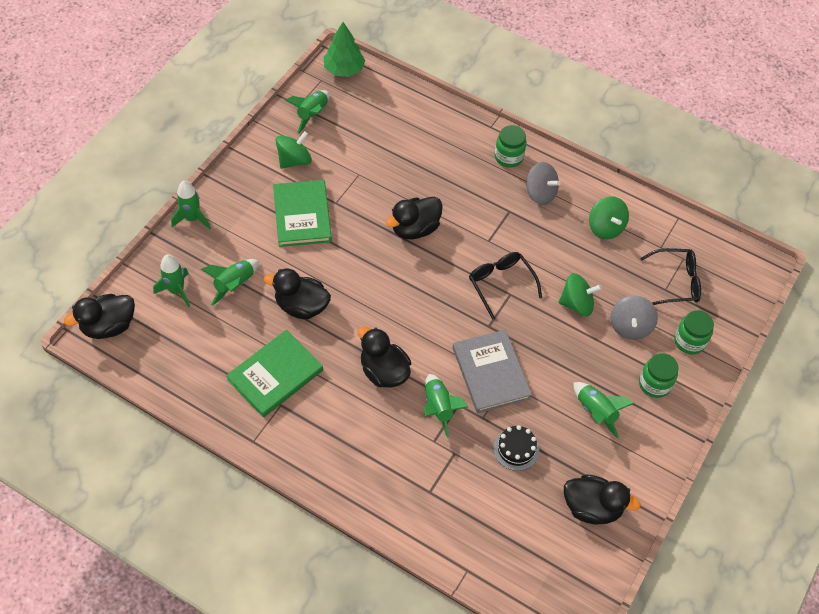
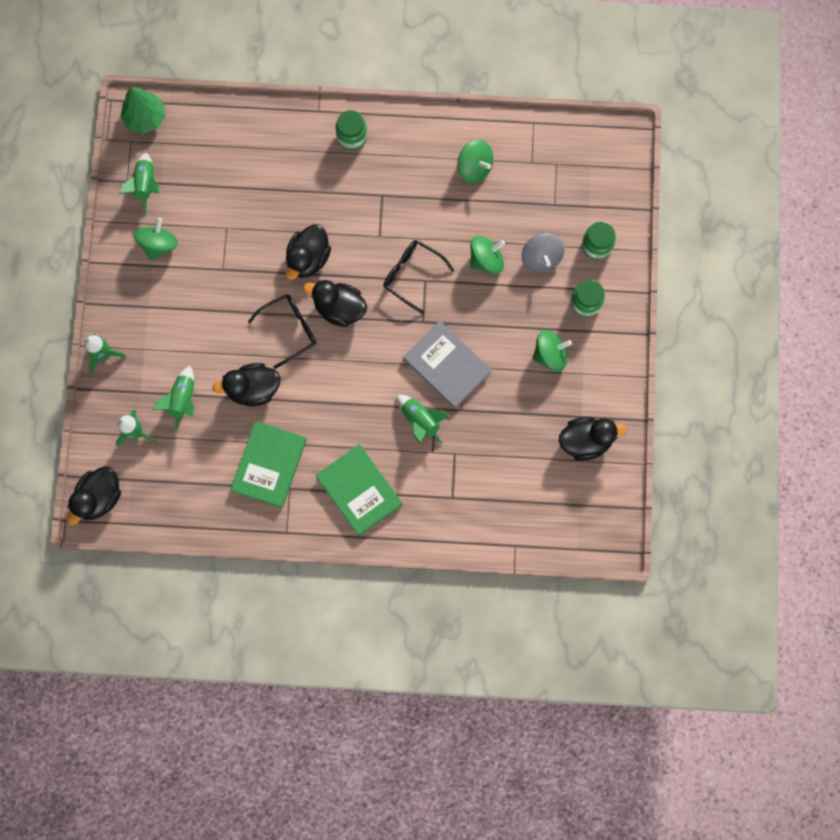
camera: 25 degrees left, 20 degrees up
(302, 215) = (200, 299): green book -> green book (359, 490)
(384, 371) = (357, 412): black duck -> black duck (339, 308)
(516, 449) = (502, 423): black cake -> none
(540, 193) = (400, 162): grey spinning top -> none
(596, 412) = (550, 355): green rocket -> green spinning top
(676, 282) = (560, 192): black glasses -> black glasses (290, 329)

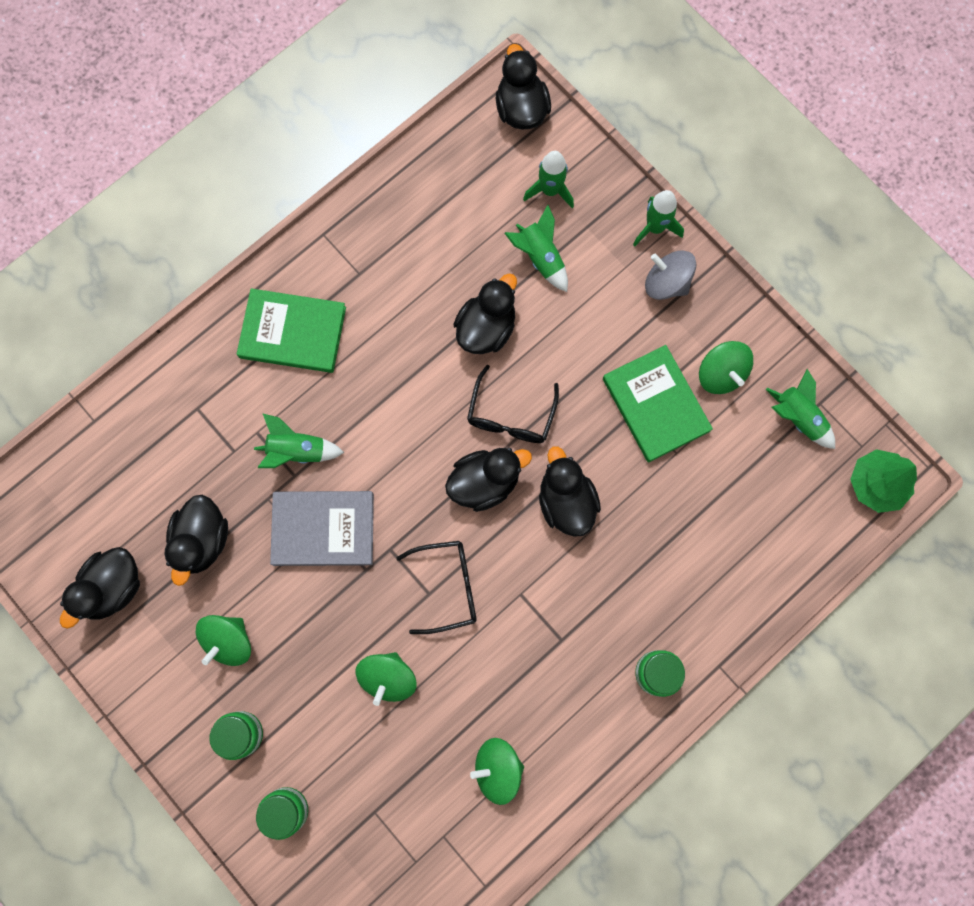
camera: 135 degrees right, 0 degrees up
(269, 465) = (400, 276): green book -> green book (656, 405)
(515, 421) = (202, 540): none -> black duck
(541, 258) = (333, 737): grey spinning top -> grey spinning top (666, 283)

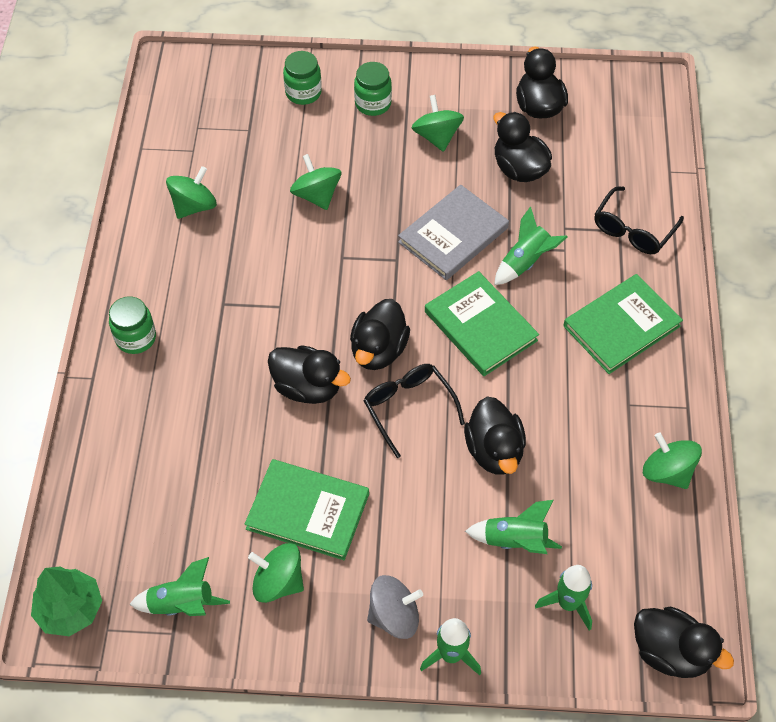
camera: 135 degrees right, 20 degrees down
(391, 207) = (667, 472): none -> green spinning top
(391, 430) = (480, 326): none -> green book
(448, 586) = (334, 271): black glasses -> black glasses (633, 230)

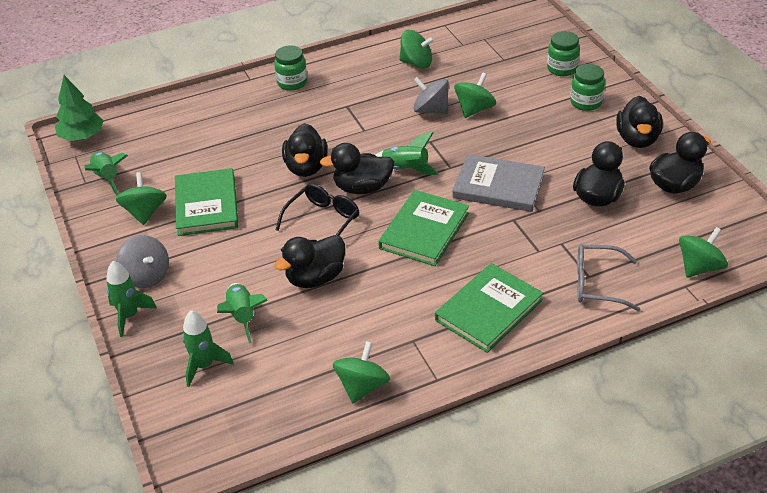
camera: 65 degrees right, 15 degrees down
(289, 232) = (431, 110): none -> grey spinning top
(437, 136) = (586, 144): green spinning top -> green spinning top (699, 267)
(525, 262) = (506, 233): green rocket -> green rocket (405, 169)
(621, 326) = (489, 310): green book -> green book turned 75 degrees counterclockwise
(633, 230) = (597, 284): black glasses -> grey glasses
(670, 652) = (192, 443): black duck -> black duck (637, 139)

